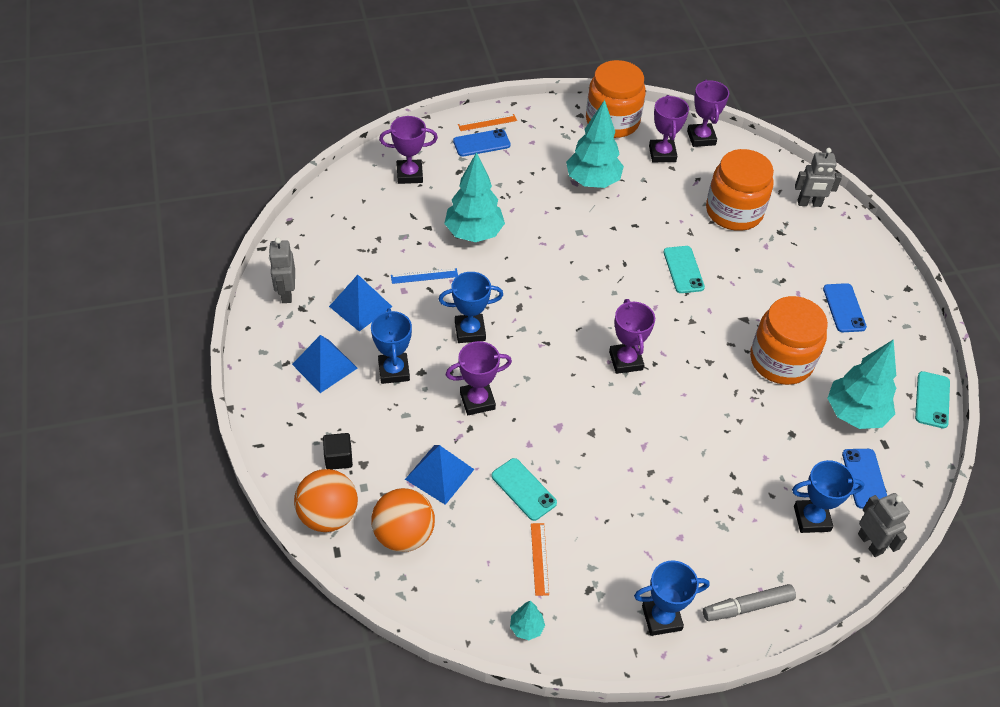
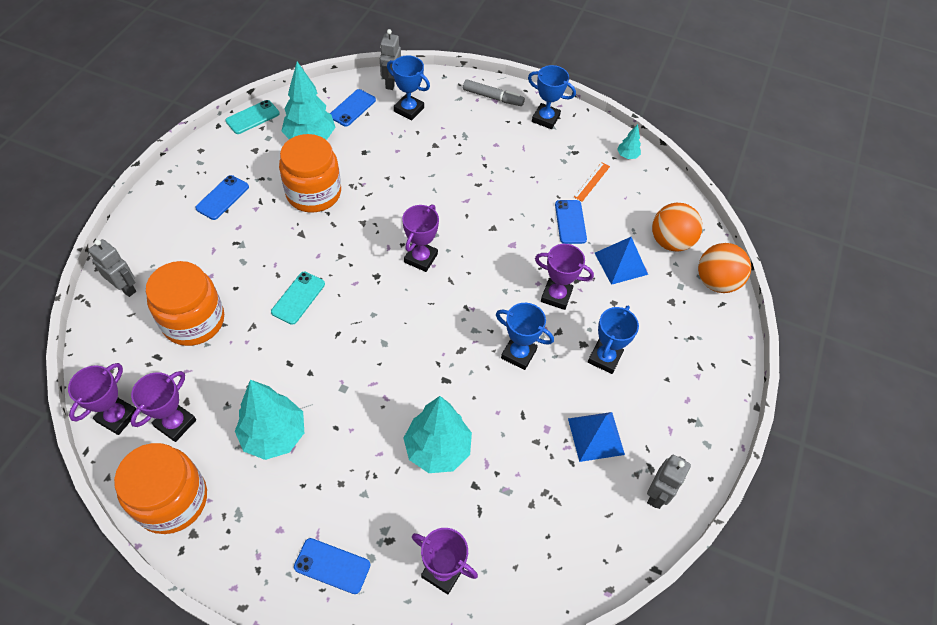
camera: 145 degrees left, 5 degrees up
(324, 366) = (659, 397): blue pyramid -> none
(338, 458) = (688, 316): black cube -> none
(424, 276) = (518, 432): blue ruler -> none
(487, 122) = (298, 595): orange ruler -> none
(523, 489) = (570, 222): turquoise phone -> blue phone

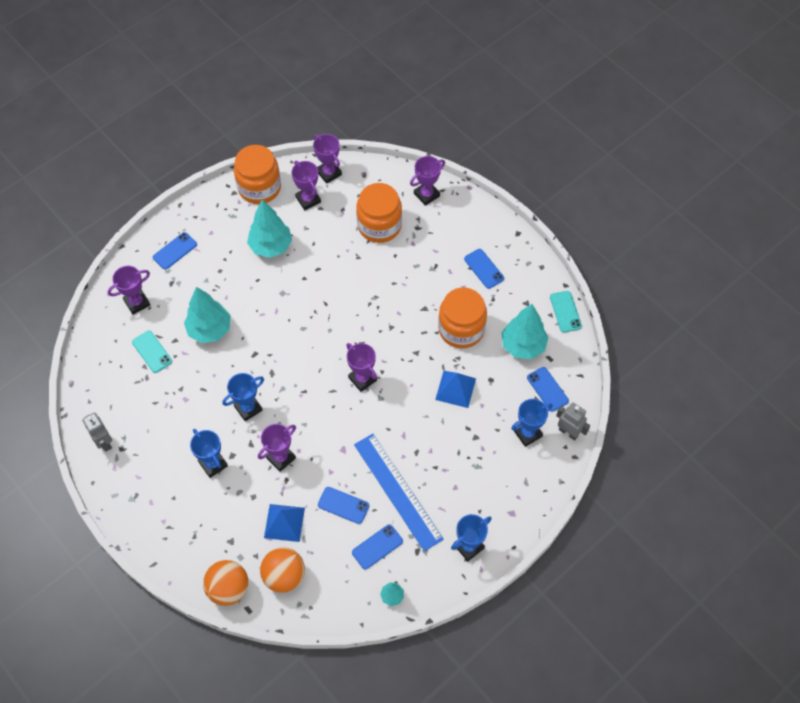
camera: 120 degrees right, 5 degrees up
(125, 287) = (426, 195): grey robot -> purple trophy
(298, 298) = (367, 289): turquoise phone -> turquoise phone (152, 352)
(493, 97) = (515, 512): grey marker -> none
(527, 185) = (398, 491): none -> blue ruler
(591, 181) = (377, 547): orange ruler -> blue phone
(596, 436) = (162, 426): blue pyramid -> blue pyramid (455, 389)

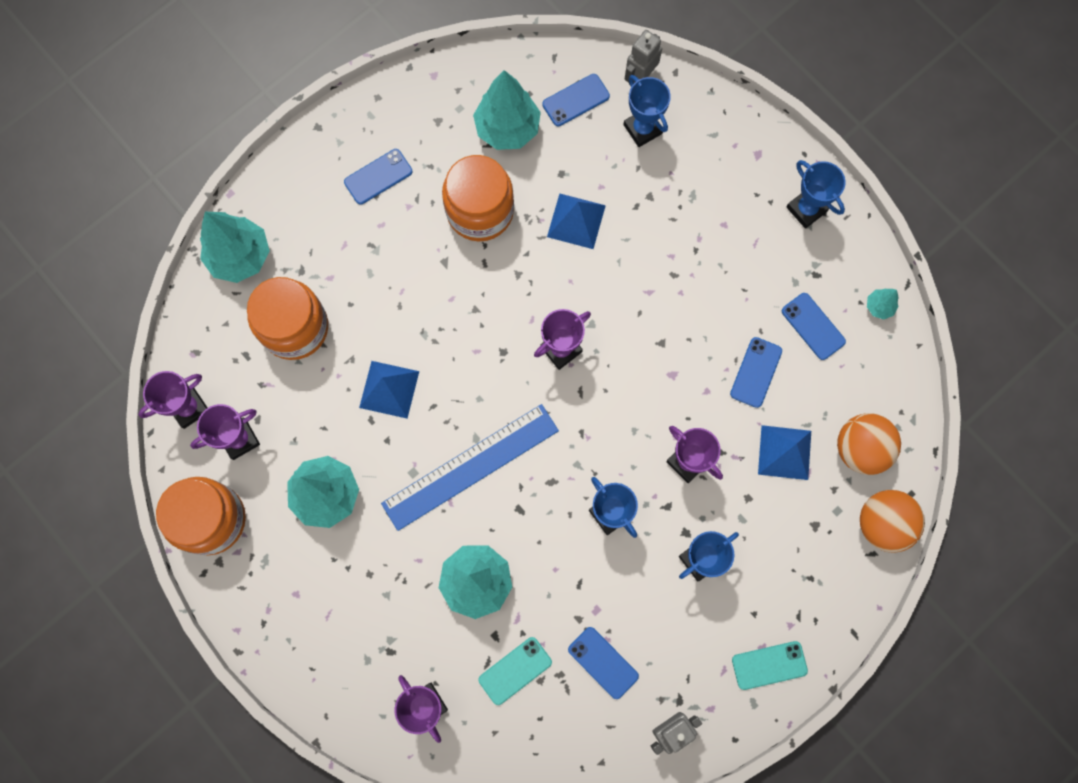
camera: 90 degrees left, 15 degrees up
(175, 251) = (329, 651): blue phone -> blue phone (603, 662)
(337, 278) = (389, 389): none -> blue pyramid
(398, 491) = (732, 299): blue ruler -> blue ruler (470, 466)
(426, 195) = (240, 256): purple trophy -> turquoise tree
(565, 311) = (453, 70): turquoise phone -> turquoise phone (769, 665)

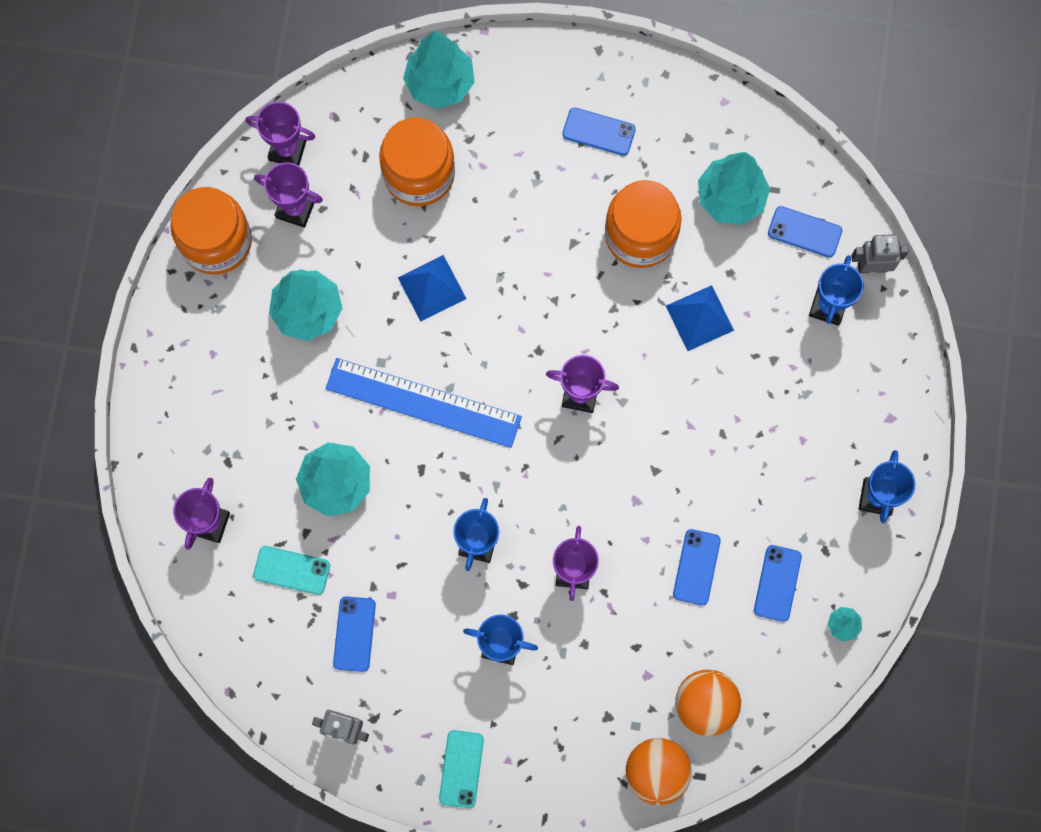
camera: 50 degrees right, 0 degrees up
(756, 372) = (696, 567): blue phone -> blue phone turned 60 degrees counterclockwise
(769, 665) = (461, 769): turquoise phone -> turquoise phone turned 60 degrees clockwise
(784, 452) = (648, 644): blue pyramid -> none

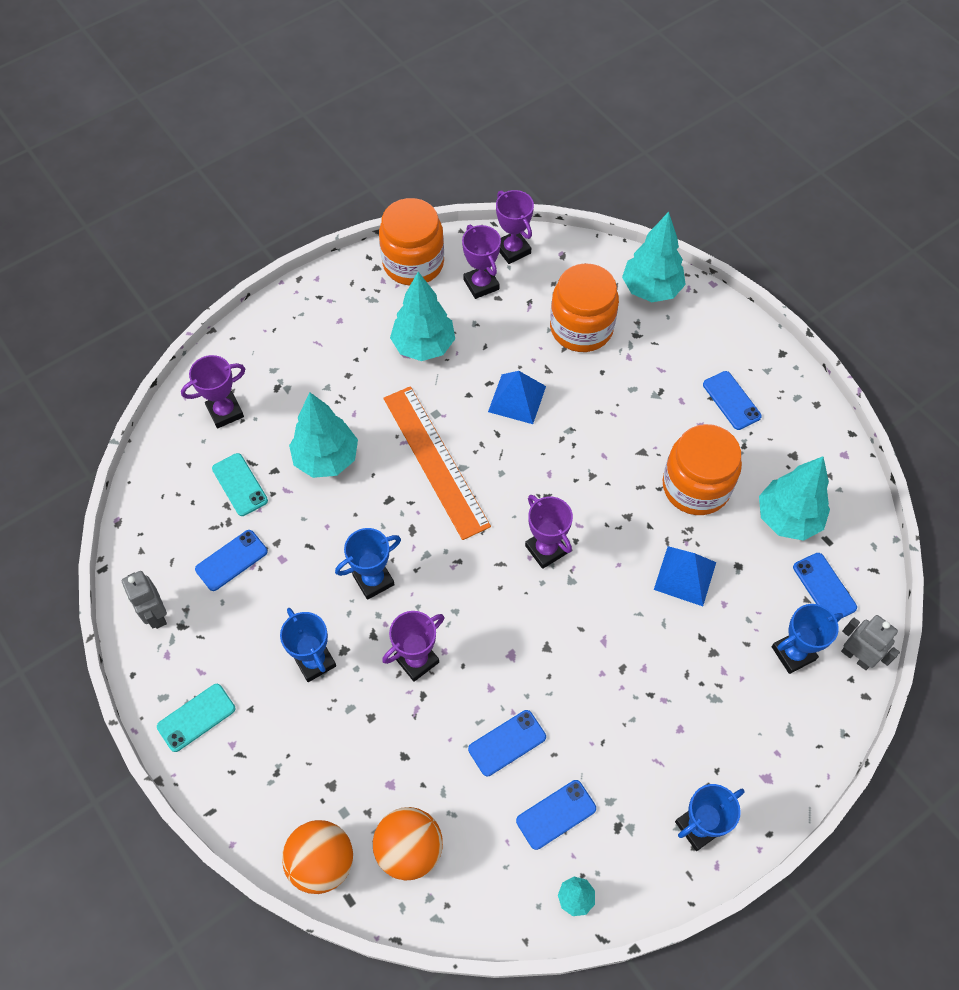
camera: 45 degrees right, 15 degrees down
(423, 402) = (436, 460): blue ruler -> orange ruler

